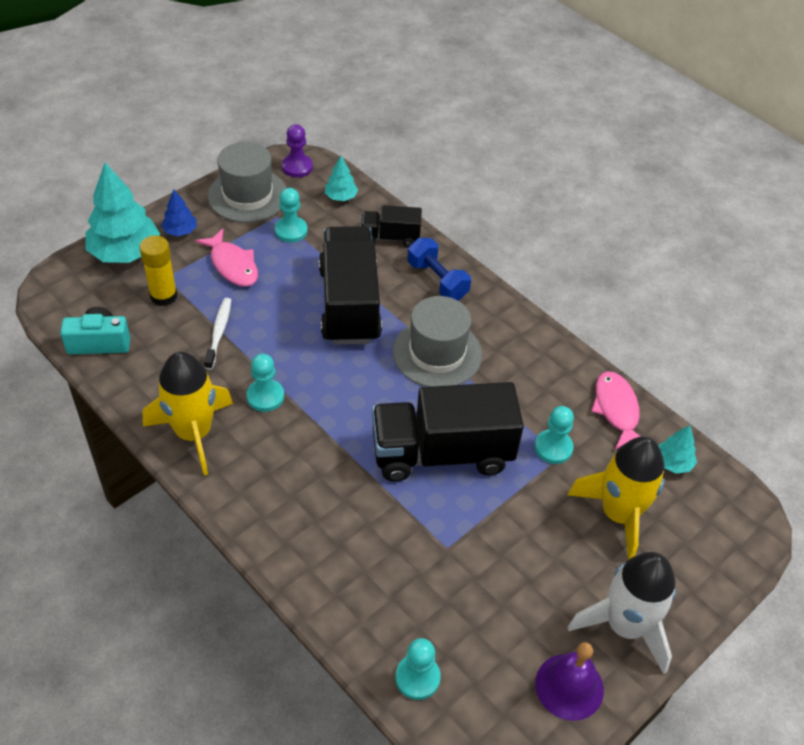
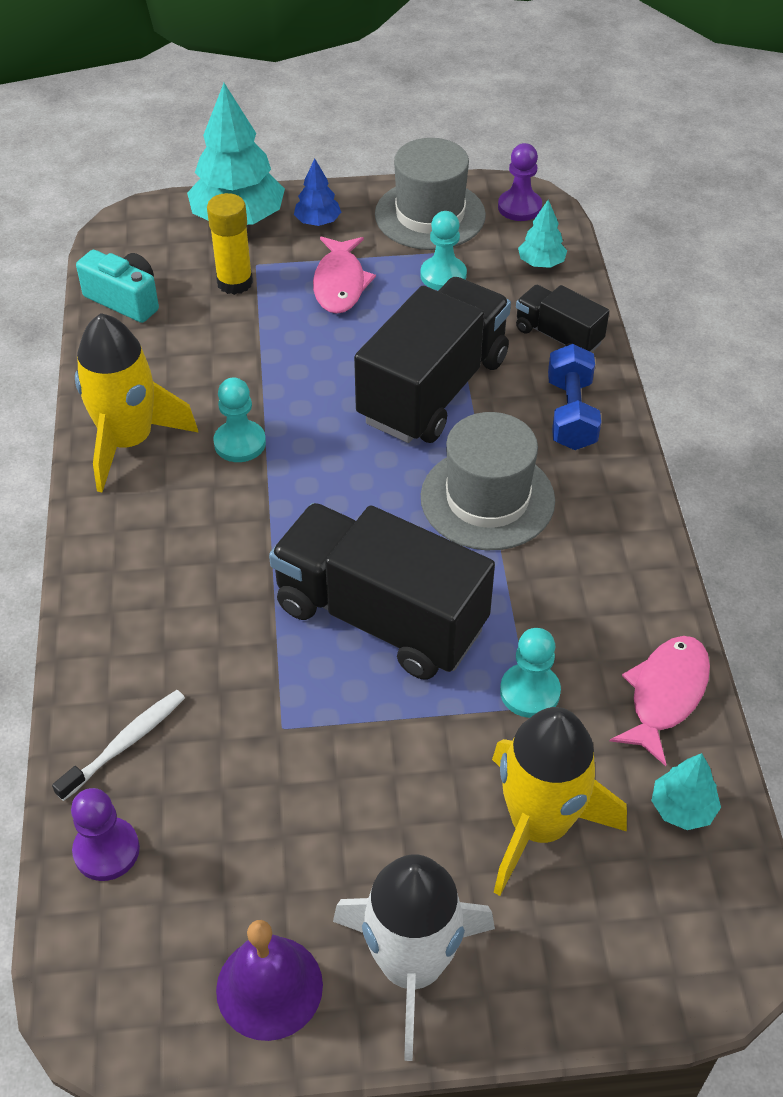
camera: 40 degrees right, 0 degrees up
(219, 333) = (255, 349): white toothbrush -> white toothbrush (125, 744)
(417, 677) = (106, 850): turquoise pawn -> purple pawn

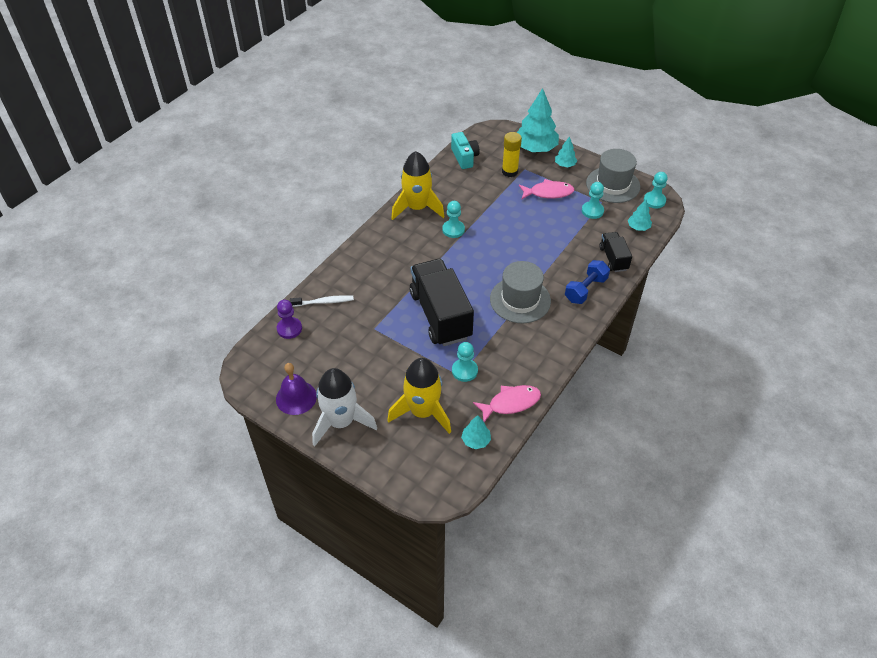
camera: 40 degrees right, 0 degrees up
(317, 222) = (565, 165): blue tree -> turquoise tree
(340, 284) = (548, 193): pink fish -> pink fish turned 135 degrees counterclockwise
(433, 389) = (542, 250): black truck -> none
(519, 207) = (654, 201): purple pawn -> turquoise pawn

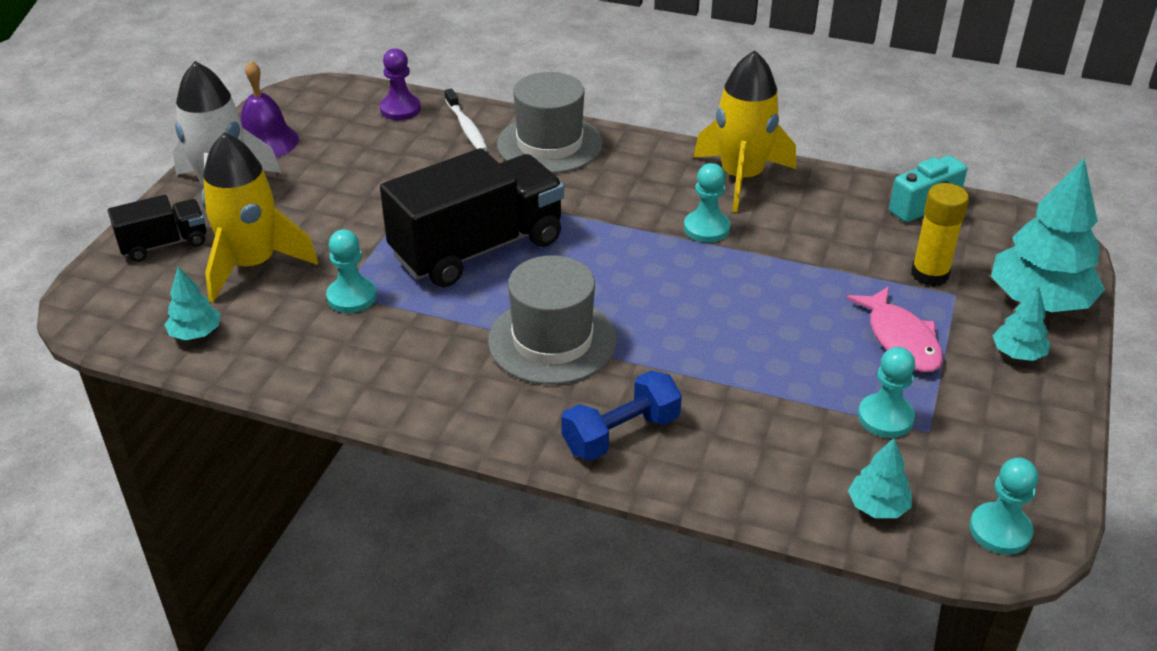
camera: 75 degrees right, 10 degrees down
(511, 403) = (285, 364): pink fish -> none
(585, 289) = (621, 434): blue dumbbell -> blue dumbbell turned 60 degrees counterclockwise
(613, 185) = (1005, 444): grey hat -> grey hat (549, 144)
(613, 258) = (741, 471): black truck -> black truck (164, 244)

